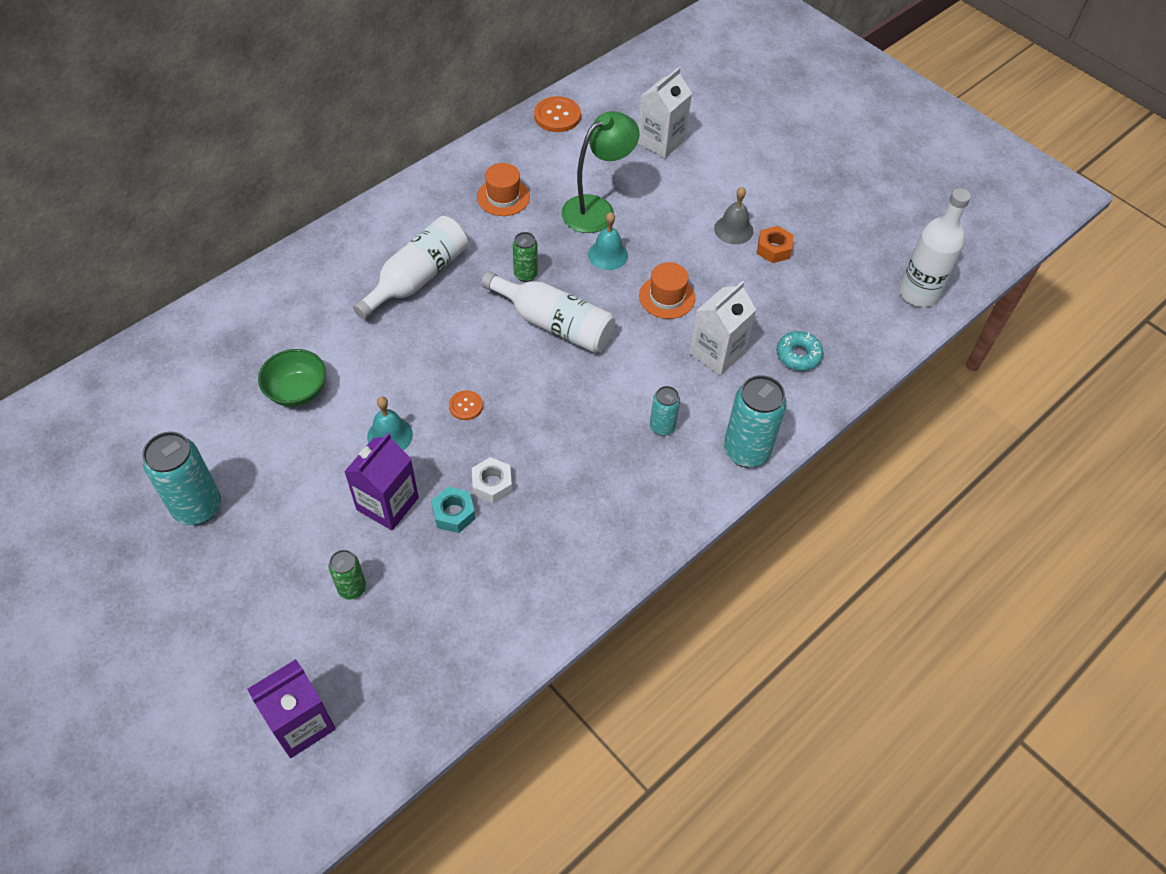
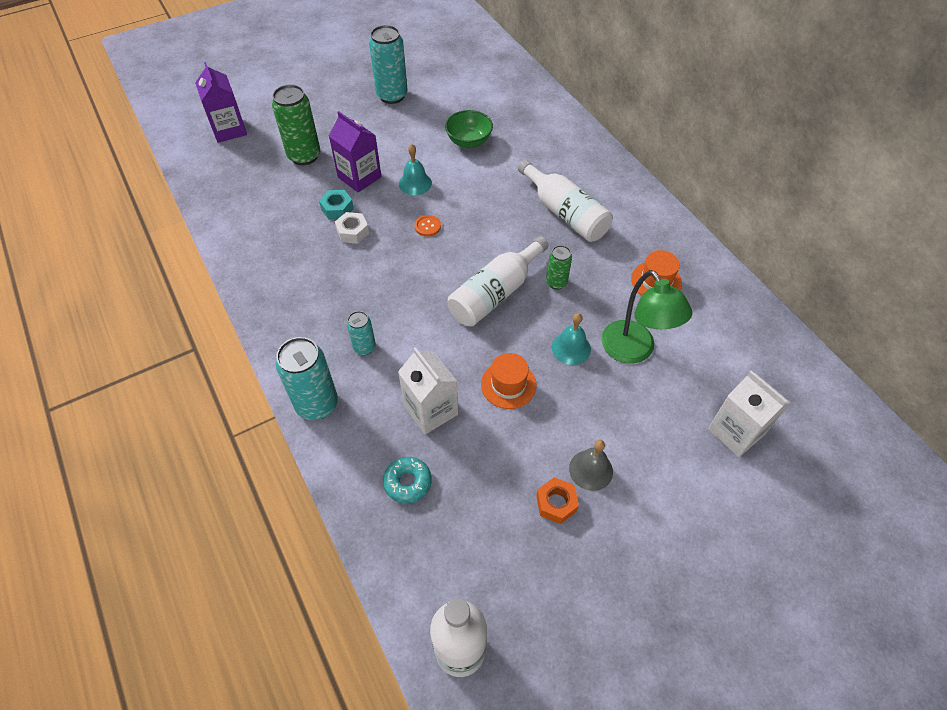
camera: 105 degrees right, 0 degrees up
(352, 588) = (304, 156): green can -> green can, size x1.81
(557, 116) = (775, 342): orange button -> none

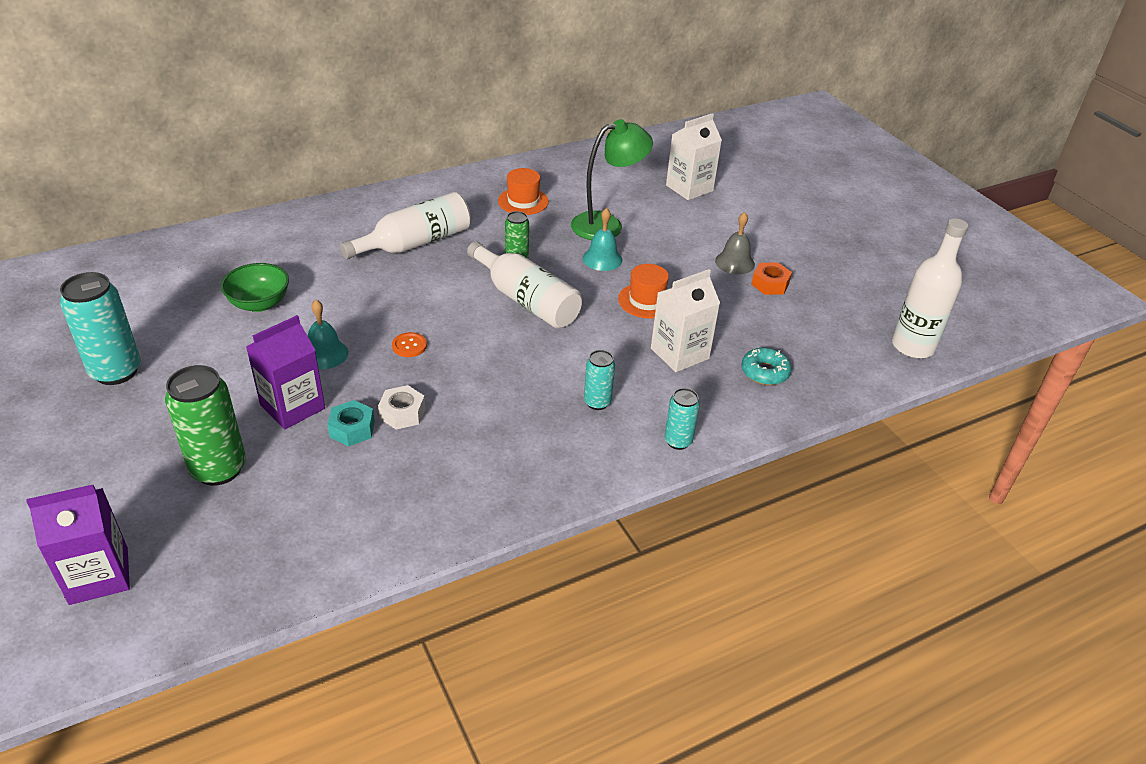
camera: 90 degrees left, 15 degrees down
(317, 404) = (678, 441): turquoise can -> turquoise can, size x0.55

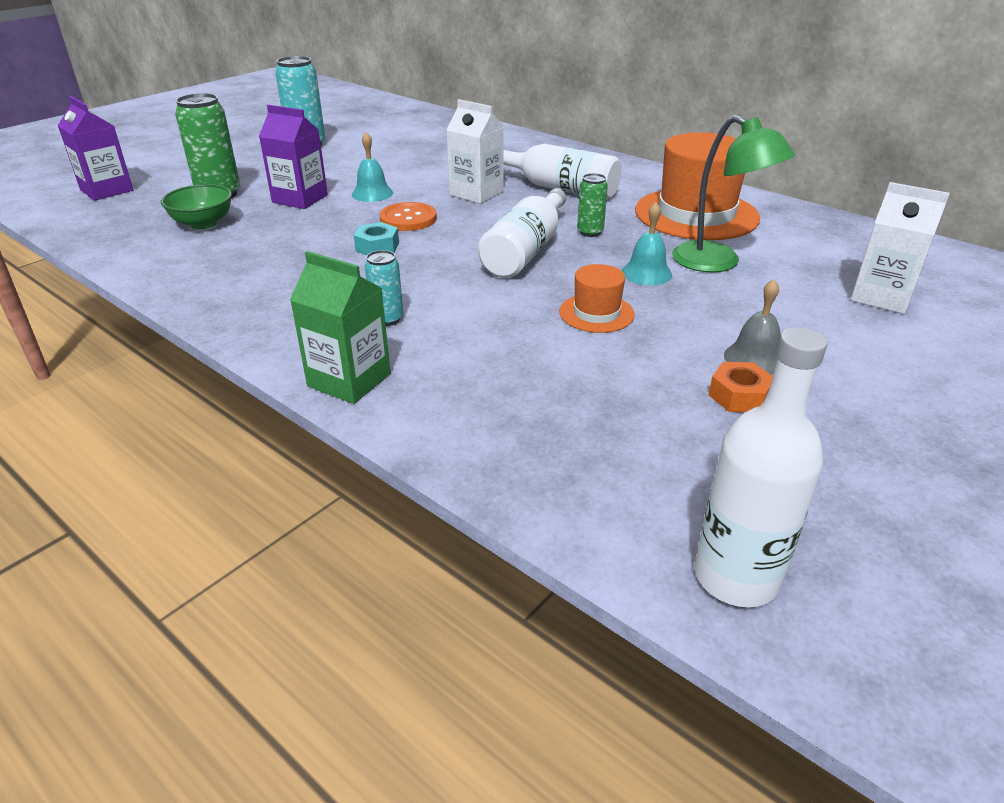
camera: 70 degrees right, 5 degrees down
(259, 303) = (417, 160): green bowl -> green bowl (203, 223)
(352, 429) = (284, 223): turquoise nut -> turquoise nut (377, 247)
(402, 413) = (315, 236): white nut -> none
(409, 346) = (408, 219): orange button -> orange button, size x1.69
(523, 201) = (696, 214): orange hat -> orange hat, size x2.05
(678, 441) = (349, 380): turquoise can -> green carton
(679, 353) = (513, 352): white carton -> white carton (476, 193)
(764, 372) = (529, 423): turquoise donut -> none

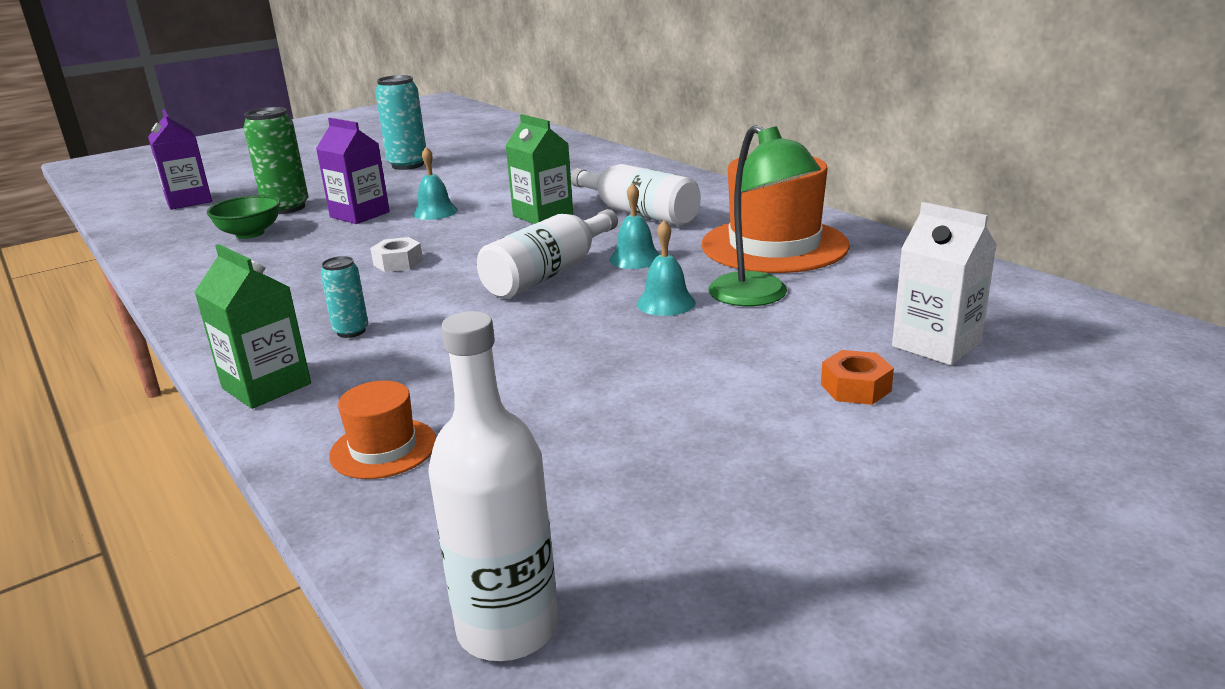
camera: 15 degrees right, 10 degrees down
(377, 247) = (398, 263): turquoise nut -> white nut
(408, 219) = (451, 237): orange button -> none
(476, 193) = (543, 215): white carton -> green carton
(590, 232) = (635, 258): green can -> turquoise bell
(596, 313) = (575, 340): orange hat -> orange hat (383, 448)
(739, 396) = (668, 438): orange nut -> orange nut (855, 387)
(754, 359) = (719, 400): grey bell -> none

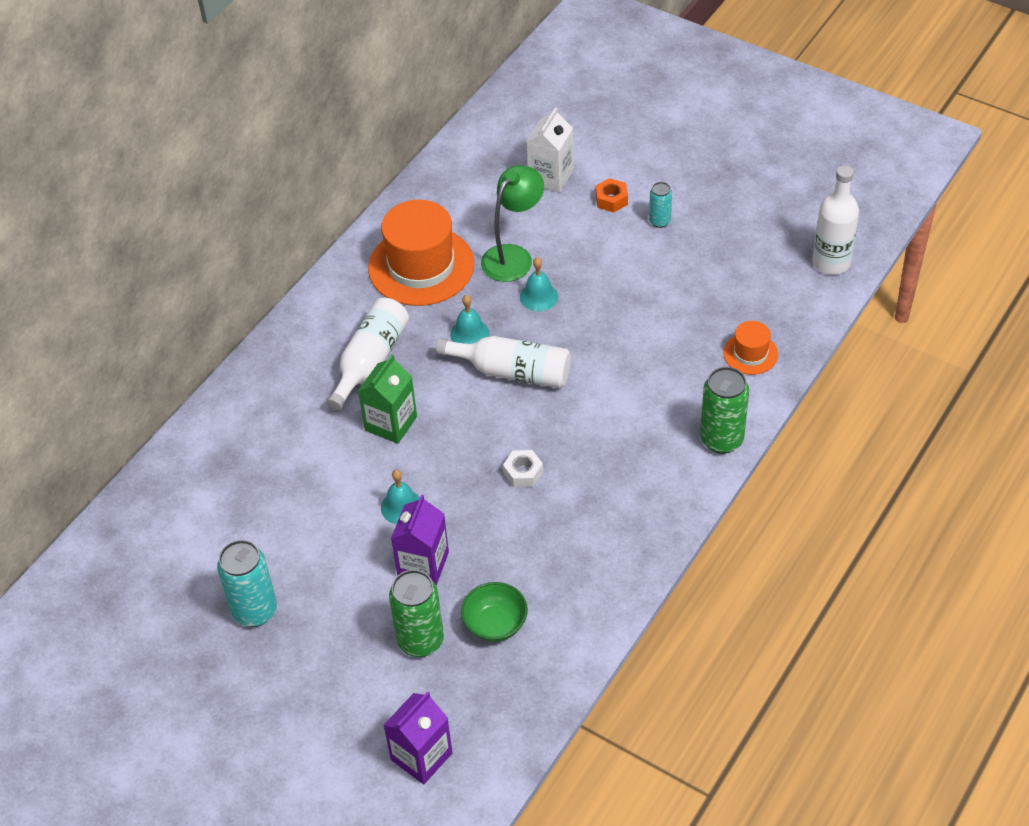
camera: 110 degrees left, 25 degrees up
(266, 386) = (721, 439): green carton -> green can
(351, 331) = (641, 438): turquoise can -> turquoise can (659, 221)

